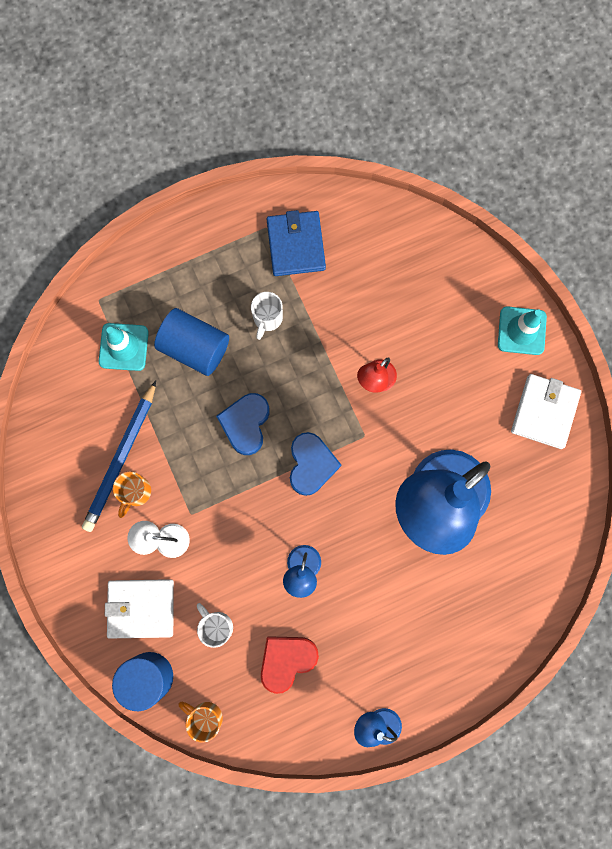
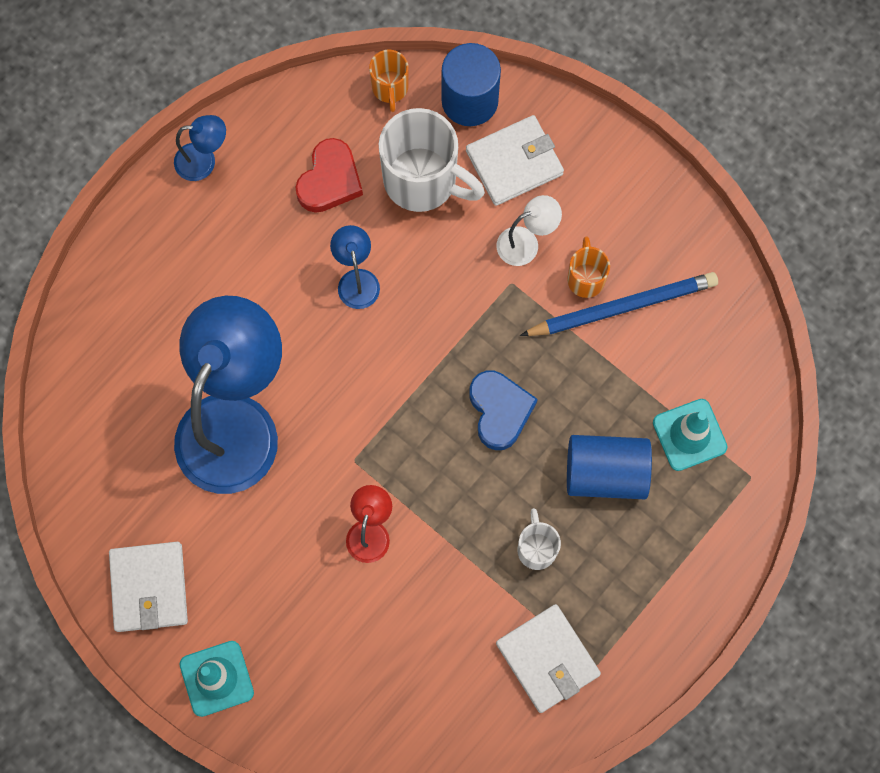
camera: 155 degrees right, 5 degrees down
(121, 458) = (622, 307): blue pencil -> blue pencil turned 75 degrees clockwise
(205, 716) = (390, 88): orange mug -> orange mug turned 75 degrees clockwise
(216, 626) = (423, 181): white mug -> white mug, size x1.95
(295, 245) = (548, 659): blue wallet -> white wallet
(311, 465) = (401, 399): blue heart -> none

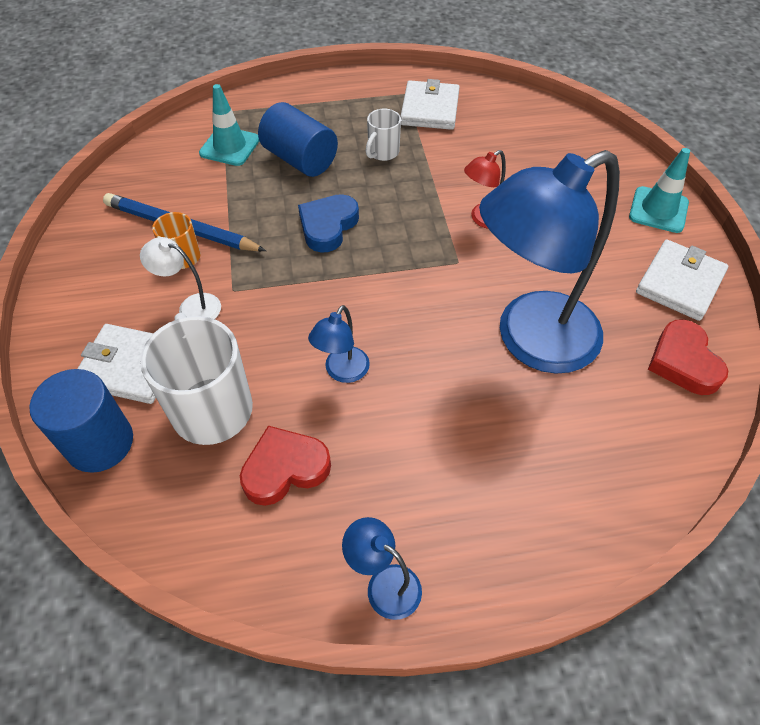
camera: 140 degrees left, 20 degrees down
(104, 495) = (683, 362): none -> red heart
(390, 88) = (147, 510): orange mug -> none

